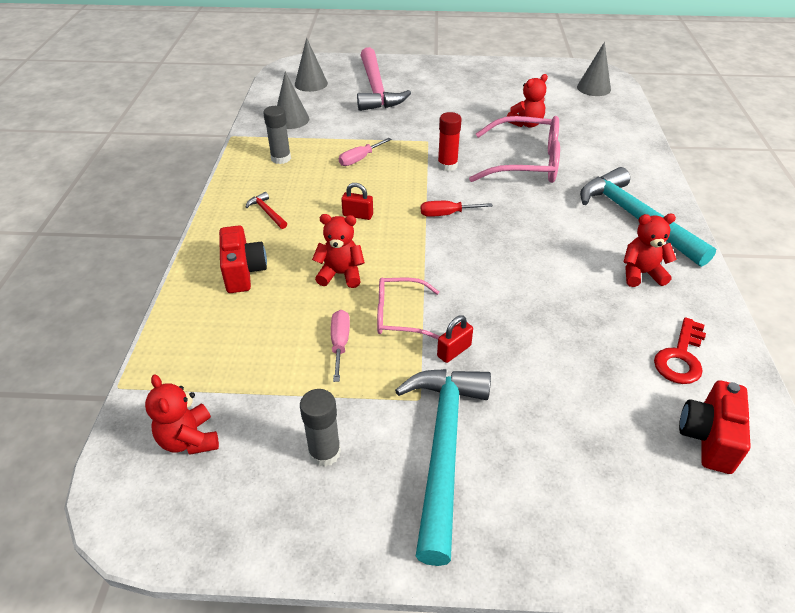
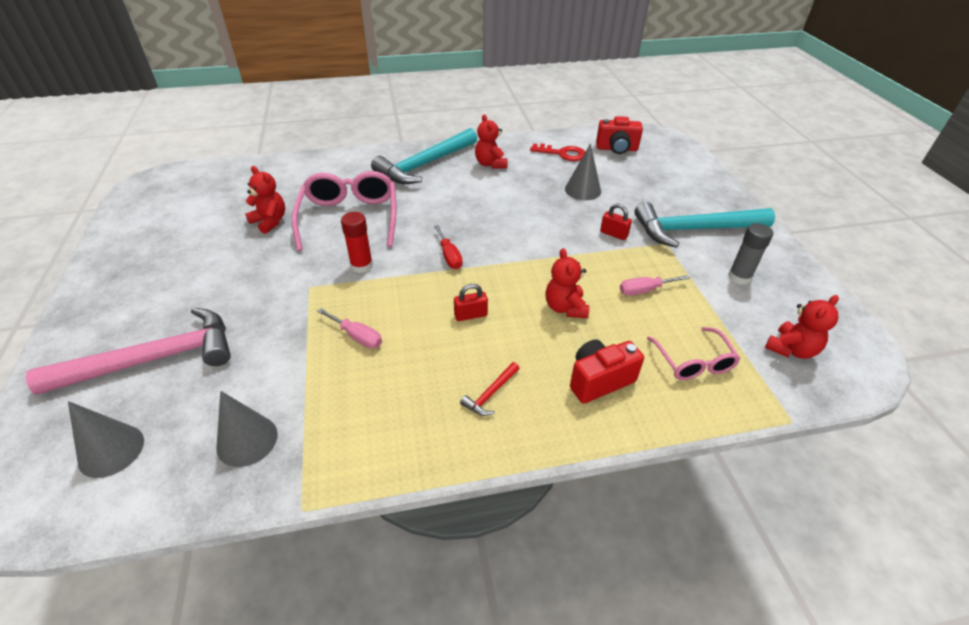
camera: 105 degrees left, 0 degrees up
(281, 158) = (365, 418): grey glue stick -> none
(358, 215) = (470, 315): red padlock -> red padlock turned 75 degrees clockwise
(399, 315) = (595, 264): pink glasses -> pink glasses (693, 362)
(593, 88) = (191, 184): grey cone -> grey cone (583, 190)

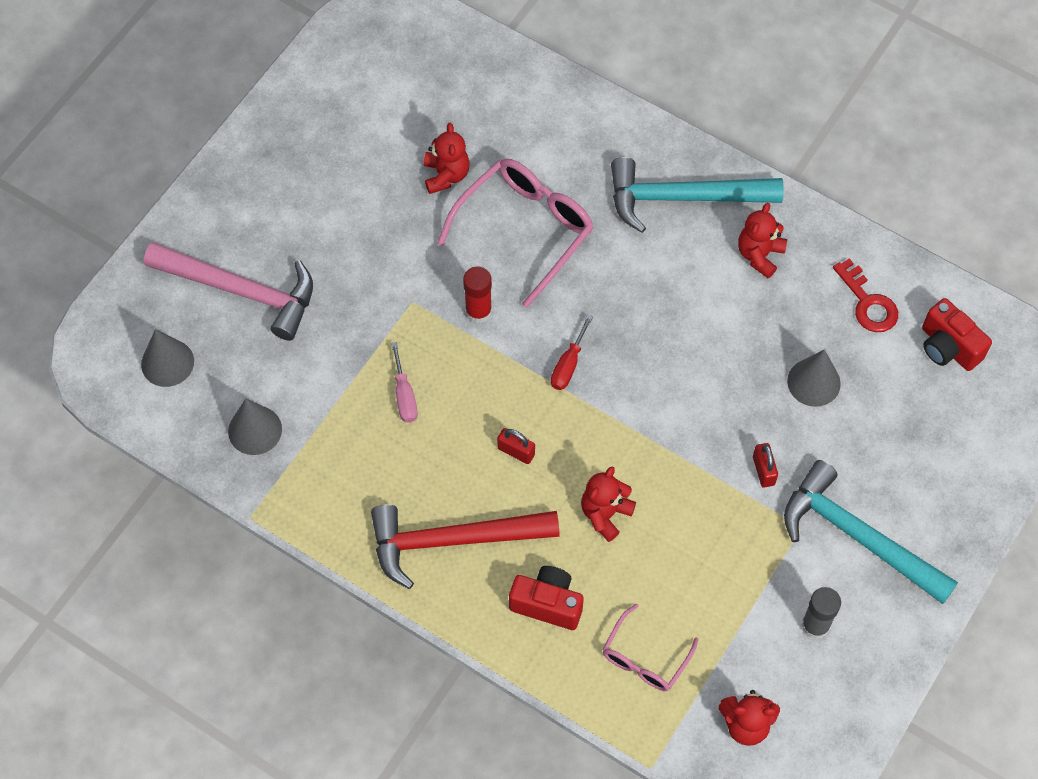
camera: 45 degrees right, 20 degrees up
(490, 394) = (452, 540): red hammer -> red hammer, size x2.50
(644, 290) = (701, 559): pink screwdriver -> none

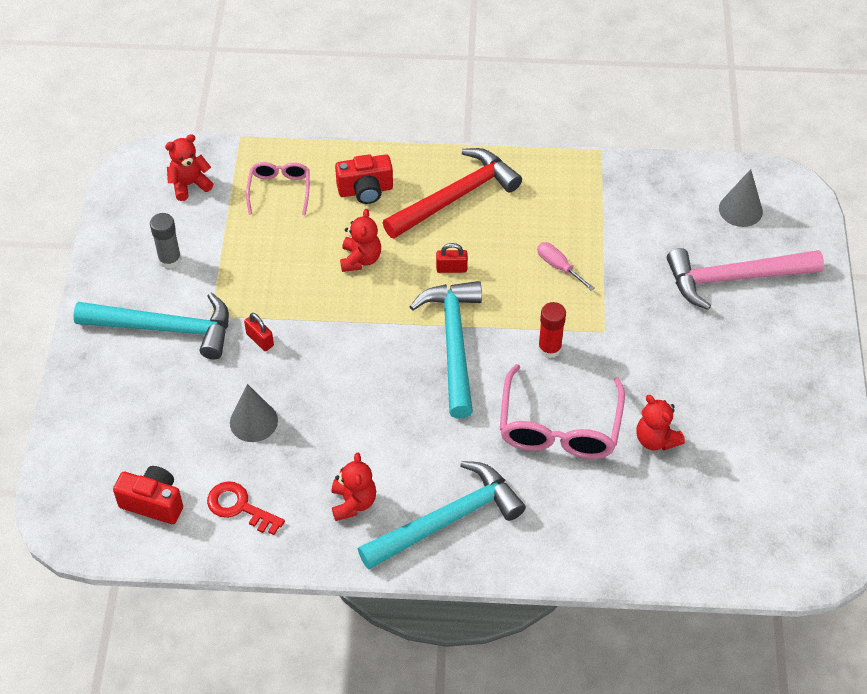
camera: 150 degrees right, 10 degrees down
(255, 430) = (643, 198): grey cone -> none
(568, 365) = (454, 343): red screwdriver -> turquoise hammer

